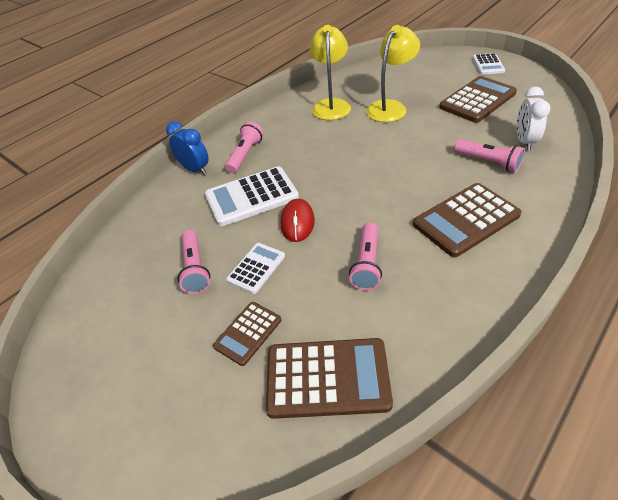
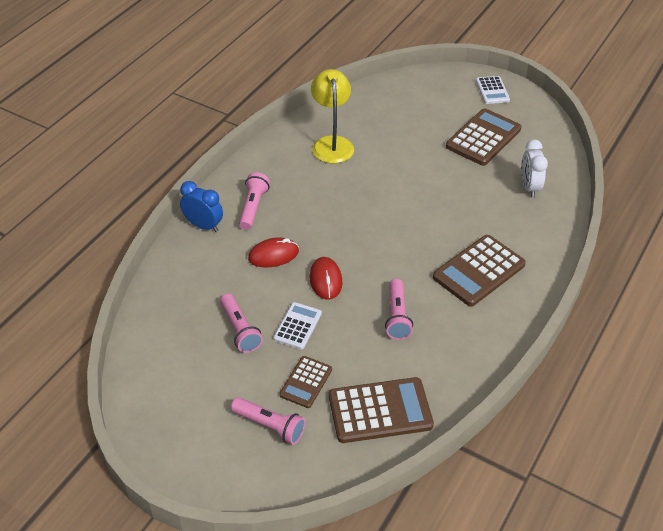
camera: 15 degrees left, 0 degrees up
(252, 197) = (273, 255): white calculator -> red mouse
(390, 107) = (395, 146): yellow lamp -> none
(488, 162) = (496, 211): pink flashlight -> pink flashlight (270, 426)

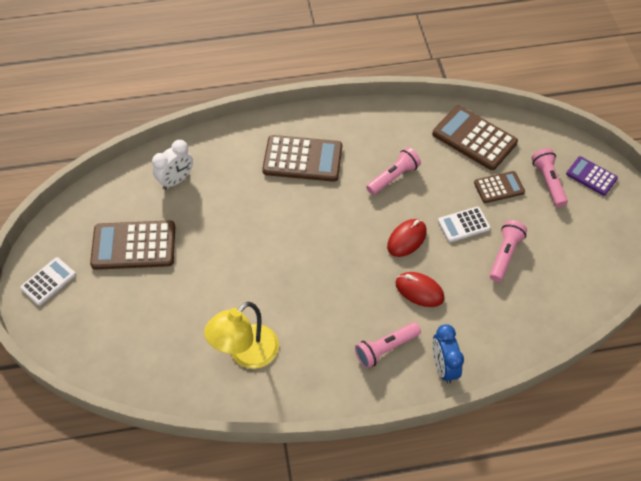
camera: 130 degrees left, 10 degrees up
(236, 468) = (591, 176): none -> purple calculator

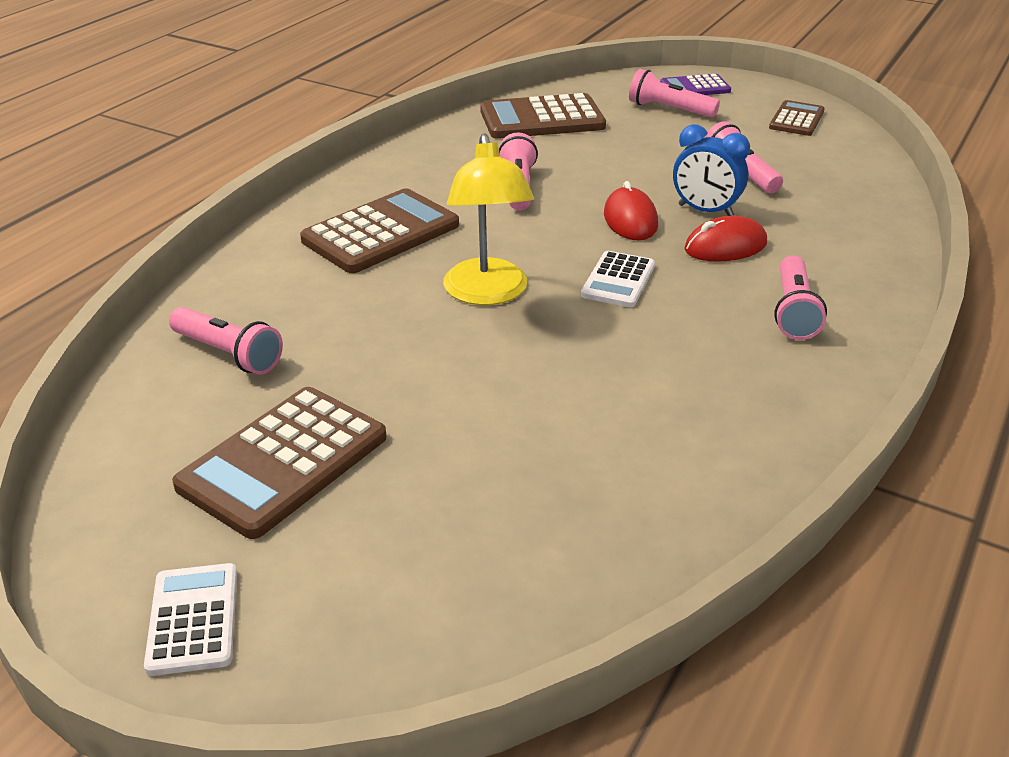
camera: 50 degrees left, 20 degrees down
(176, 180) = (228, 354): white clock -> pink flashlight
(246, 354) = (666, 440): yellow lamp -> yellow lamp (487, 293)
(443, 367) = (870, 282): blue clock -> blue clock (705, 211)
(463, 225) = (660, 177): white calculator -> white calculator (618, 280)
(499, 187) = (635, 136): brown calculator -> brown calculator (796, 119)

